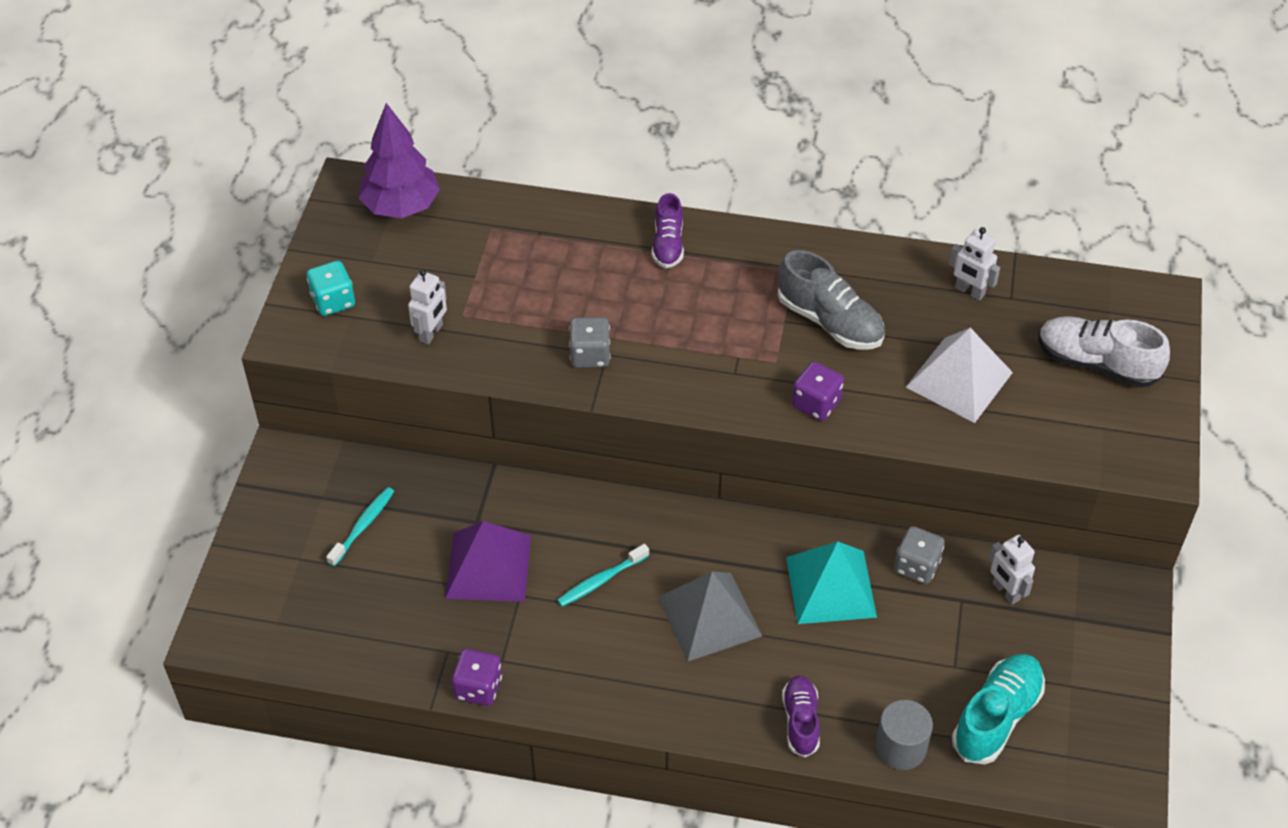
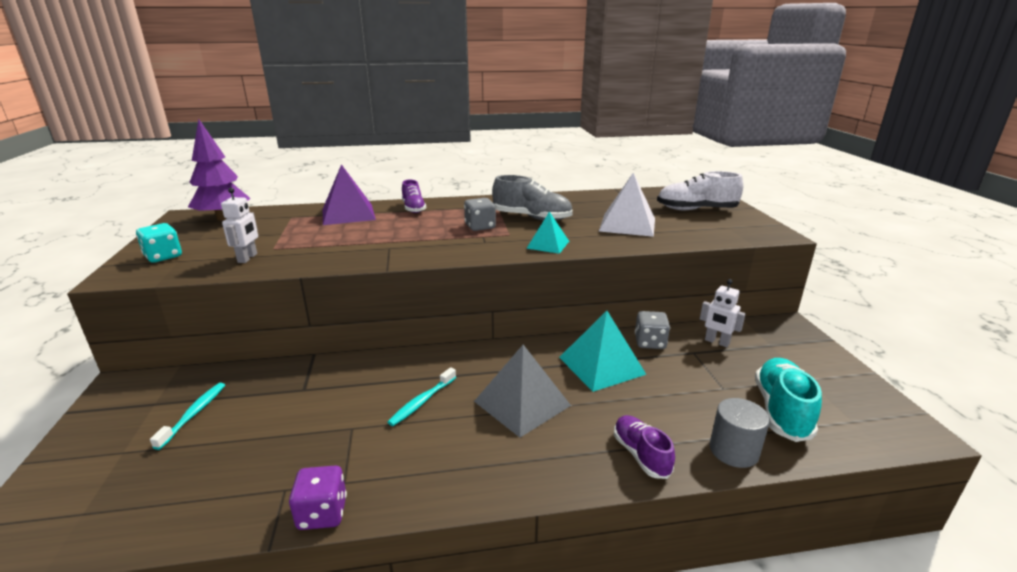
camera: 20 degrees left, 25 degrees down
(488, 566) = (318, 415): purple pyramid -> purple pyramid (348, 214)
(590, 355) = (377, 250): grey dice -> grey dice (480, 227)
(816, 404) = (548, 244): purple dice -> turquoise pyramid
(969, 291) = (603, 200): white robot -> none

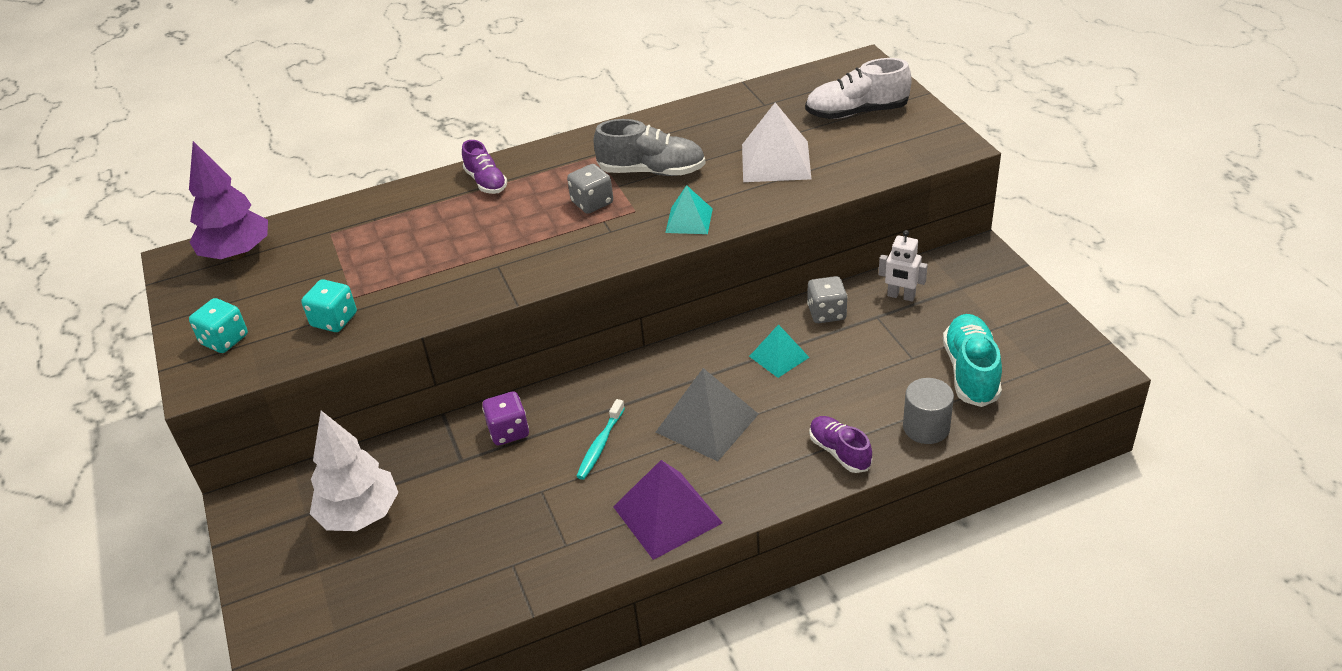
camera: 10 degrees left, 15 degrees up
(194, 414) = (360, 515): turquoise toothbrush -> white tree
(248, 258) = (334, 320): white robot -> turquoise dice
(322, 513) = (562, 576): purple dice -> purple dice (508, 431)
(348, 214) = (404, 211): purple pyramid -> purple pyramid (667, 514)
(601, 365) = (779, 356): turquoise pyramid -> turquoise pyramid, size x0.60

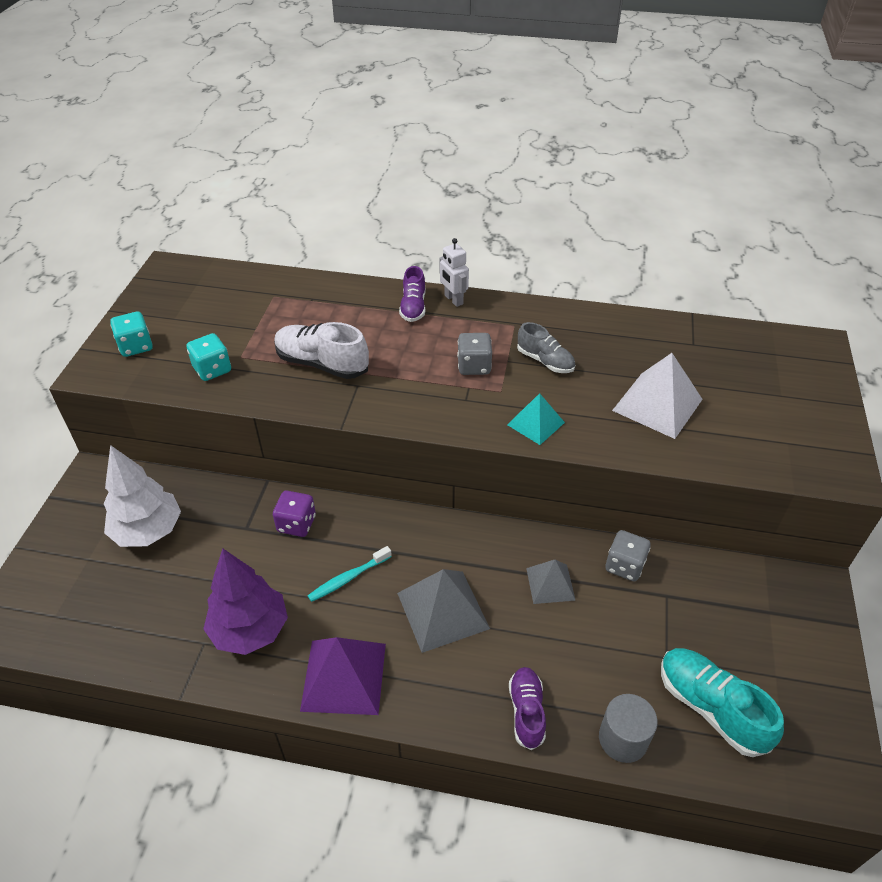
camera: 30 degrees right, 5 degrees up
(237, 254) = (204, 282): purple tree -> purple tree (250, 630)
(652, 171) = (545, 361): grey shoe -> grey shoe, size x0.64
(779, 356) = (550, 584): turquoise pyramid -> grey pyramid
(856, 112) = (772, 392): white shoe -> white shoe (322, 364)
(901, 296) = (705, 588): white robot -> white robot (453, 300)
(971, 372) = (711, 708): turquoise shoe -> turquoise shoe turned 75 degrees counterclockwise

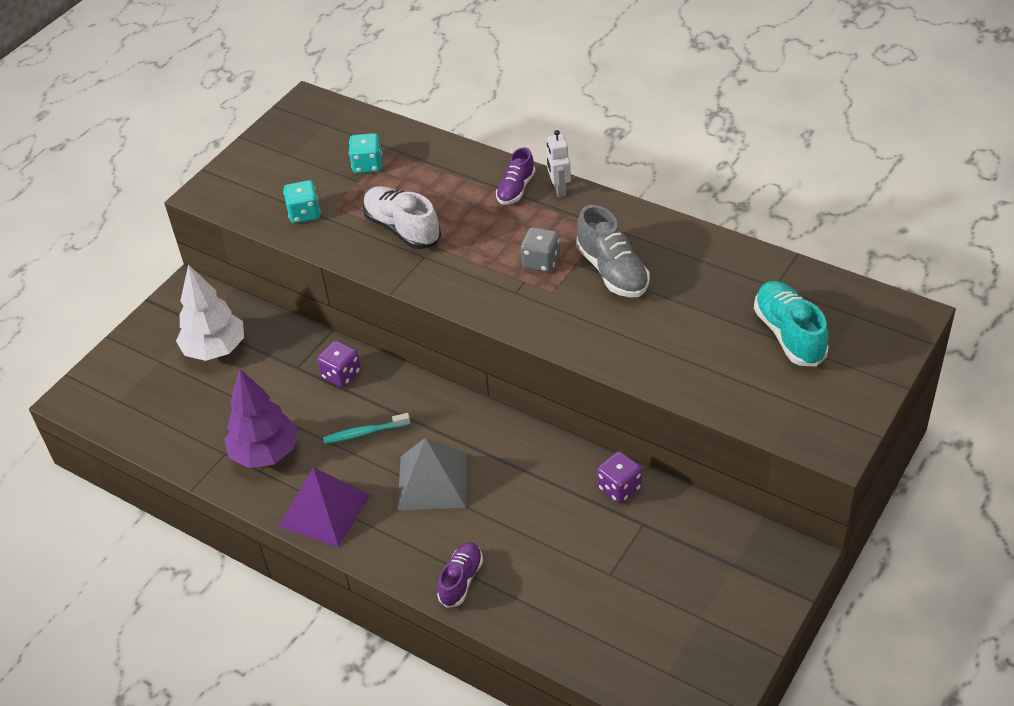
camera: 25 degrees right, 0 degrees up
(136, 346) = (248, 177): turquoise dice -> turquoise dice (367, 165)
(536, 423) = (567, 329): turquoise pyramid -> none
(545, 361) = (612, 271): grey shoe -> grey shoe, size x1.56
(550, 584) = (540, 485): grey pyramid -> none
(623, 739) = (531, 624): grey cylinder -> none
(624, 566) = (619, 488): grey dice -> purple dice
(657, 405) = (695, 339): white pyramid -> none
(711, 708) = (624, 624): turquoise shoe -> turquoise shoe (789, 334)

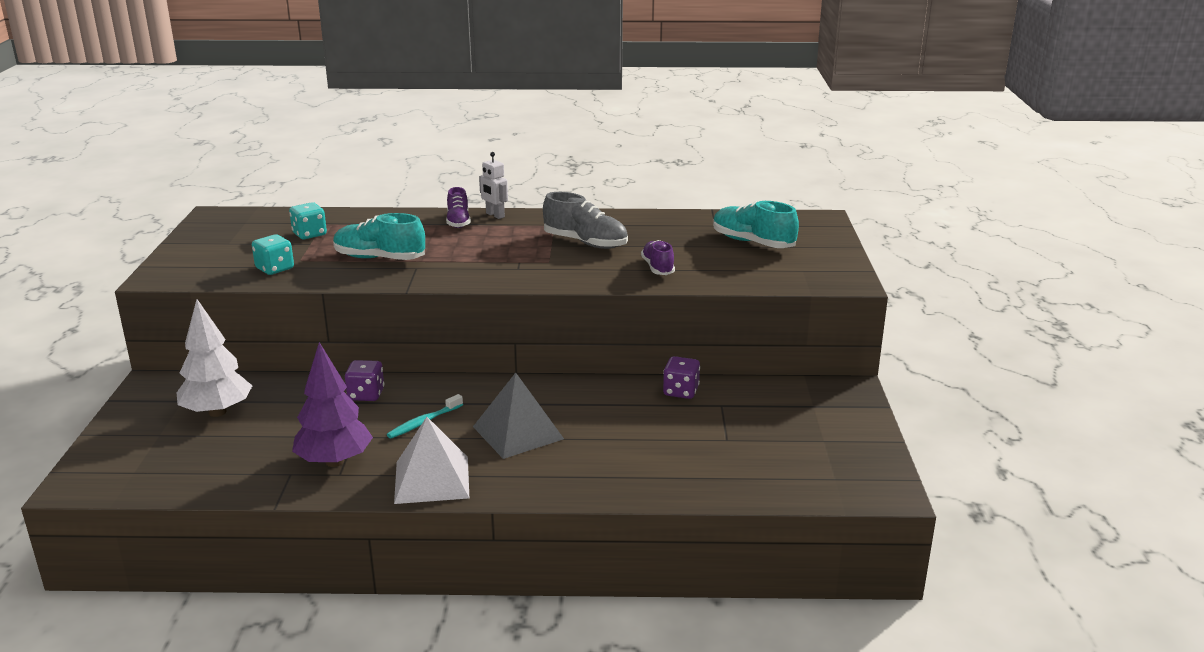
camera: 35 degrees left, 20 degrees down
(324, 510) = (432, 479): purple pyramid -> white pyramid
(402, 229) = (379, 258): white shoe -> turquoise shoe
(461, 580) = (606, 482): purple shoe -> purple shoe (657, 268)
(541, 262) = (521, 250): grey dice -> none

